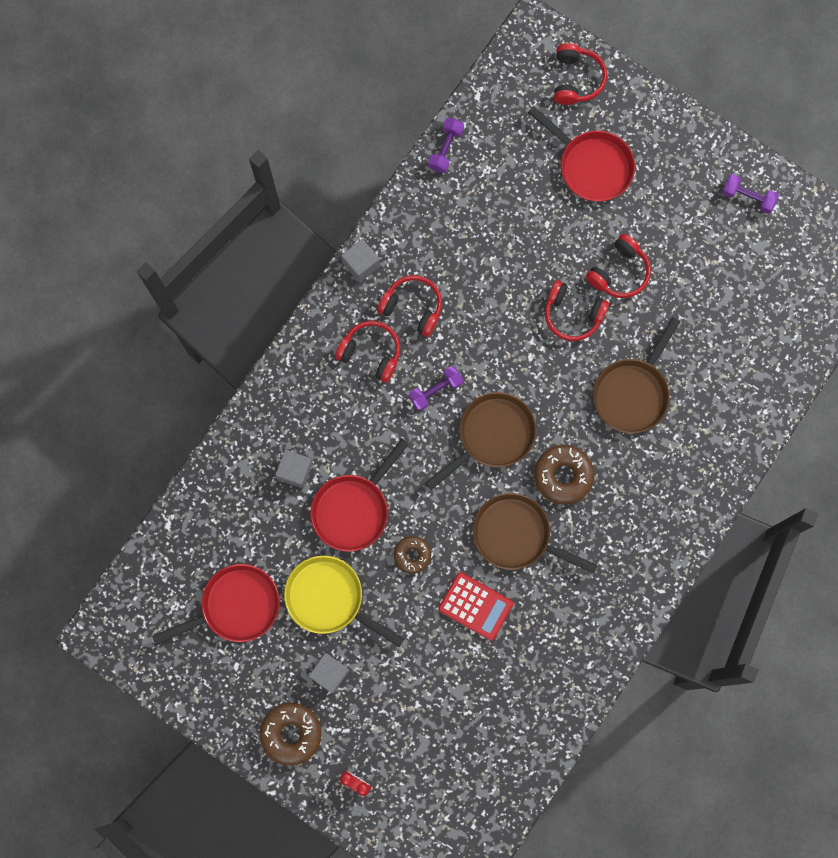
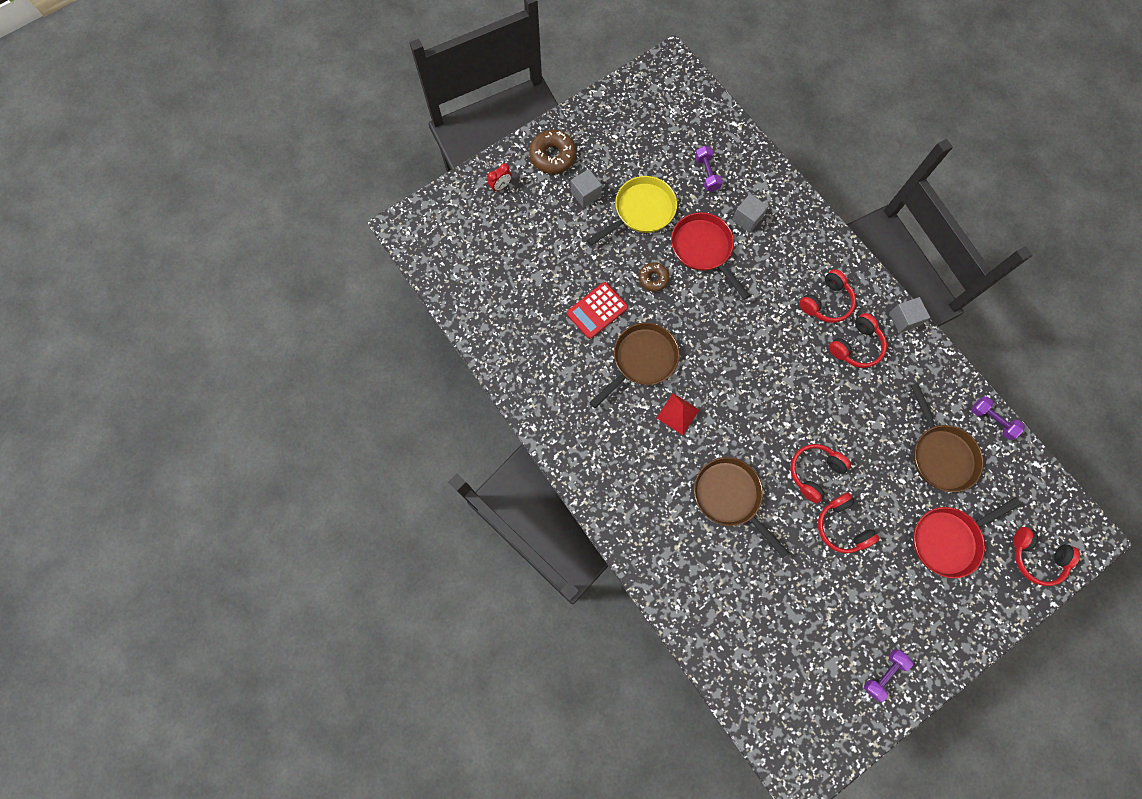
camera: 110 degrees right, 5 degrees down
(235, 606) = (658, 148): red pan -> none
(435, 390) = (780, 340): purple dumbbell -> purple dumbbell (707, 174)
(492, 436) = (729, 370): brown pan -> brown pan (940, 454)
(563, 476) = (677, 413): brown donut -> red pyramid

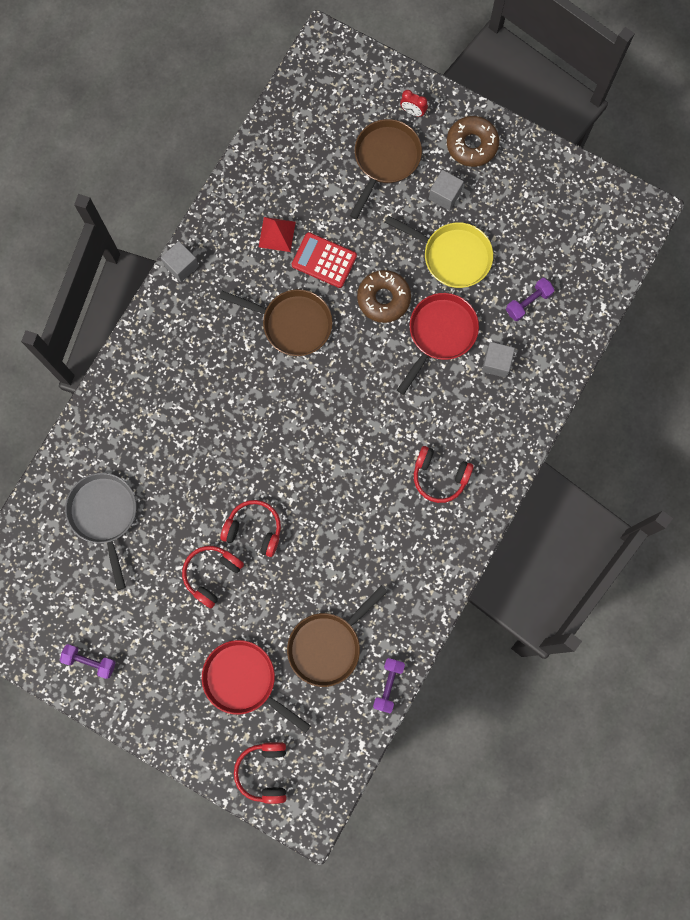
camera: 65 degrees right, 5 degrees up
(653, 279) = (383, 299): brown donut -> brown donut, size x1.61
(677, 413) = (254, 379): red pyramid -> red pyramid (277, 234)
(730, 497) = (194, 460): brown pan -> brown pan (385, 160)
(749, 600) = (104, 515): none -> grey pan
(856, 346) = (405, 523): red headphones -> none
(904, 319) = (458, 561): grey cube -> grey cube (181, 266)

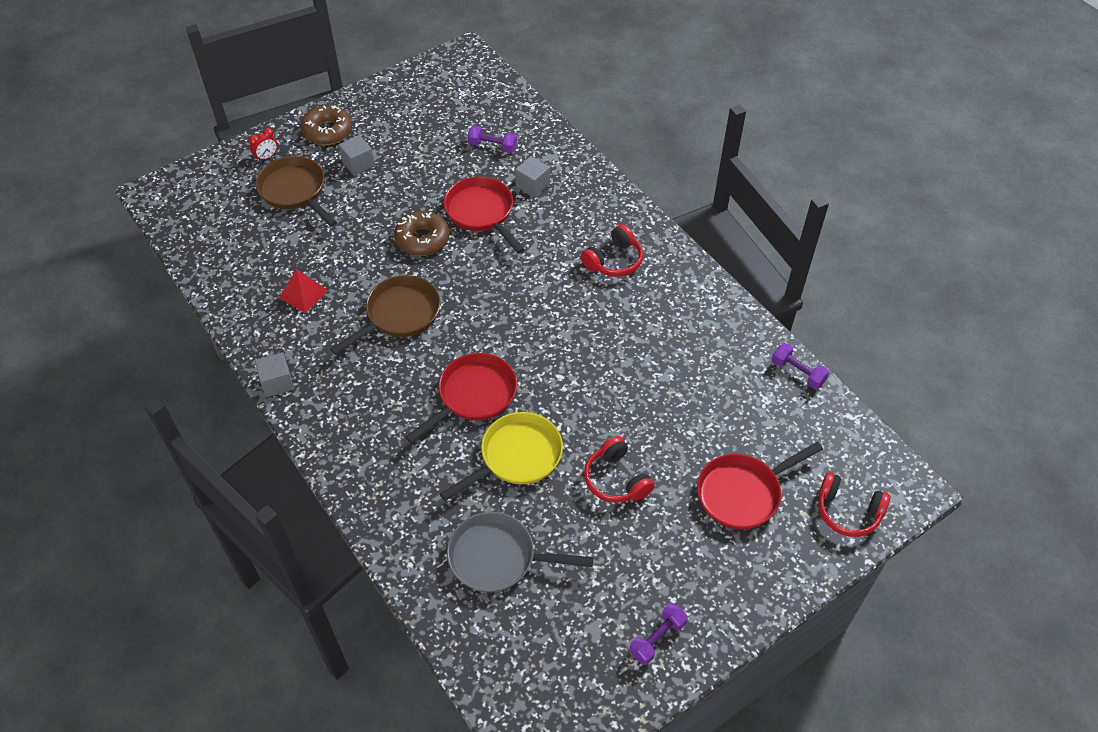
camera: 65 degrees left, 25 degrees down
(239, 425) = (473, 395): none -> red pan
(254, 529) = (588, 424): red headphones -> none
(324, 260) = (355, 268): red calculator -> none
(328, 645) = (737, 406): brown pan -> none
(452, 256) = (417, 179): yellow pan -> yellow pan (516, 457)
(528, 302) = (492, 146): purple dumbbell -> purple dumbbell turned 60 degrees counterclockwise

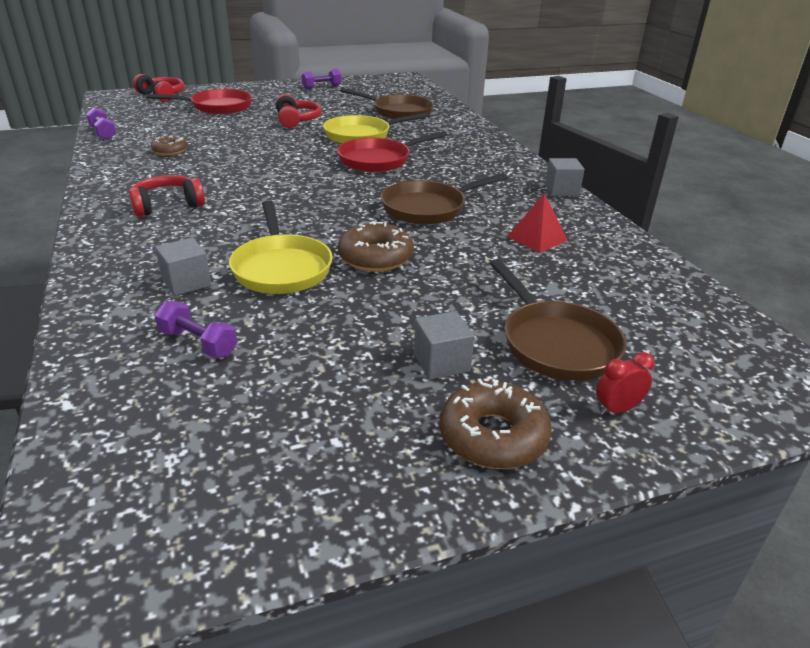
camera: 165 degrees left, 20 degrees down
(482, 212) = (281, 268): red pan -> yellow pan
(498, 557) = (399, 112): grey pan -> brown pan
(693, 353) = (170, 151): none -> brown donut

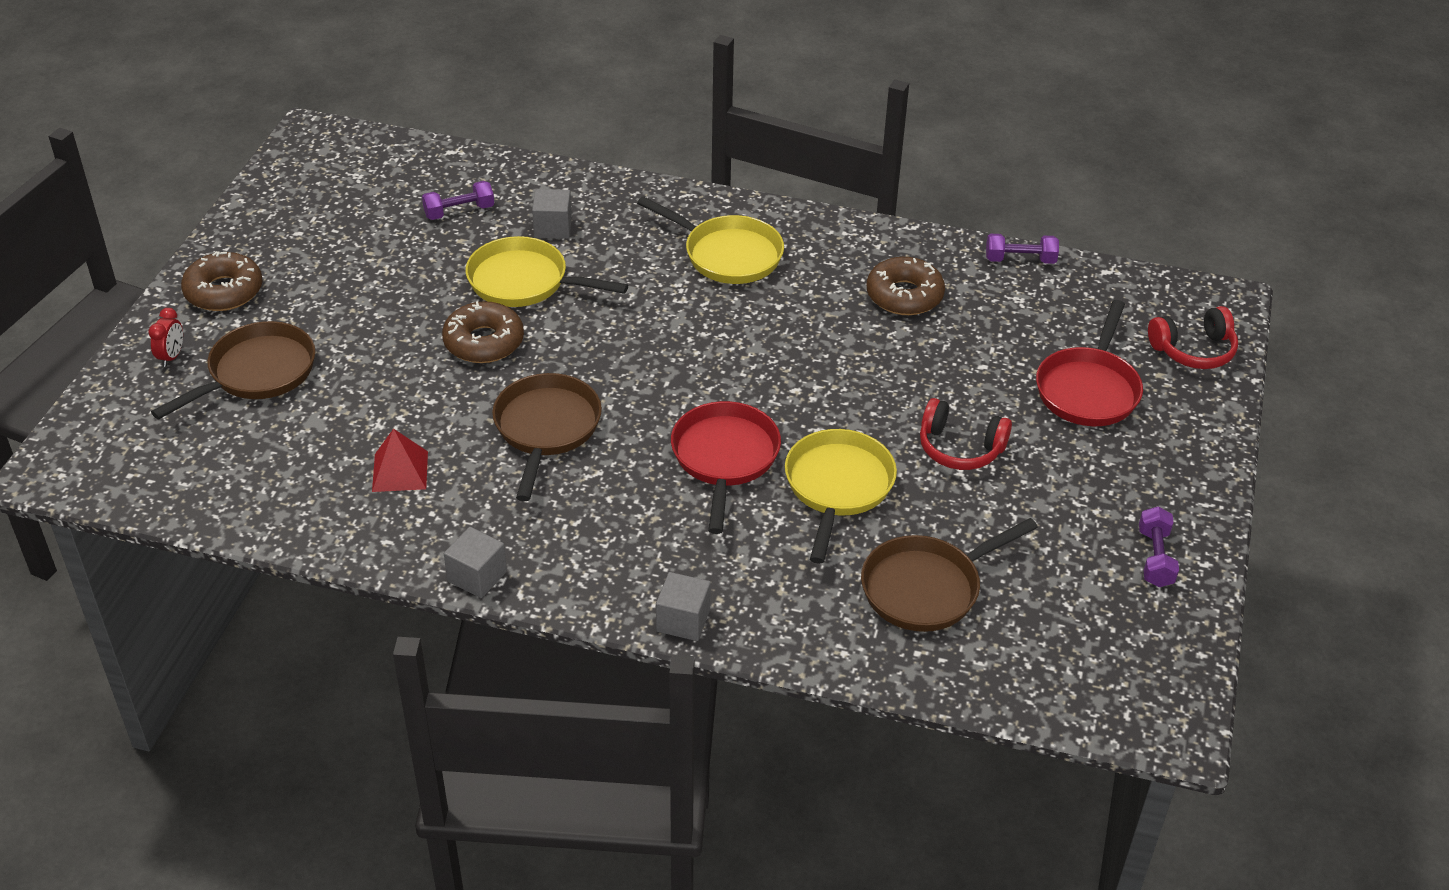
camera: 125 degrees right, 10 degrees up
(167, 205) = (727, 255): red headphones -> yellow pan
(170, 151) = (904, 295): brown donut -> brown donut, size x1.61
(441, 362) = (308, 306): grey cube -> grey cube (683, 620)
(555, 343) = (257, 373): brown pan -> brown pan turned 120 degrees clockwise

